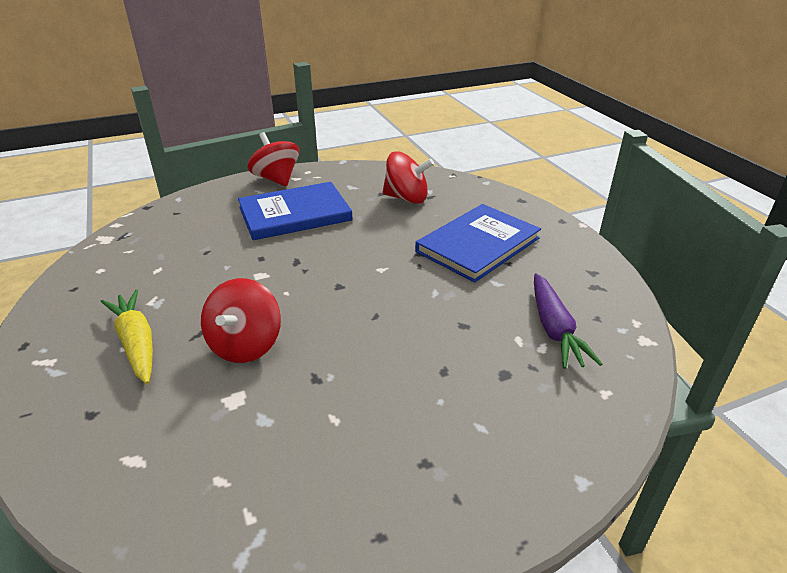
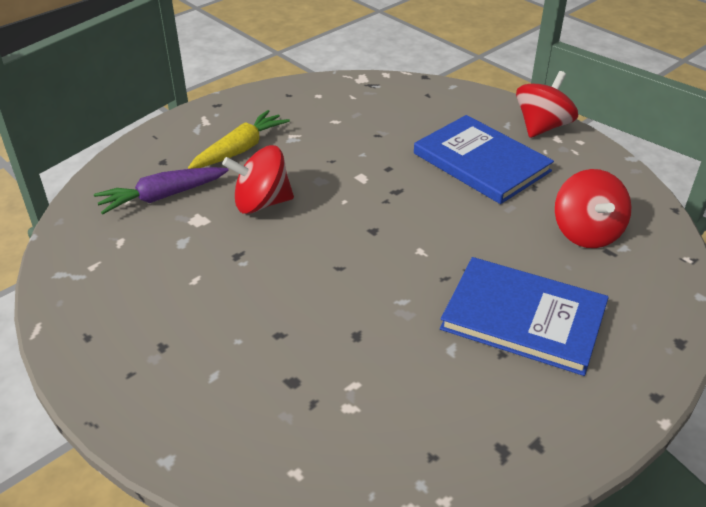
camera: 70 degrees right, 5 degrees up
(554, 329) = (388, 415): purple carrot -> purple carrot (162, 197)

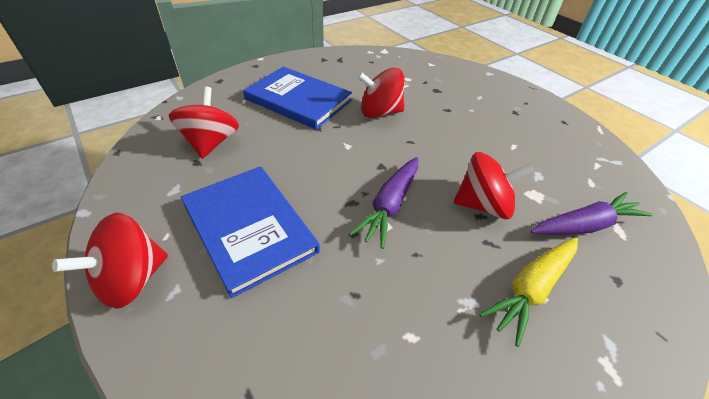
camera: 175 degrees left, 5 degrees up
(358, 192) = (390, 205): none -> purple carrot
(388, 311) = (380, 112): none -> red spinning top

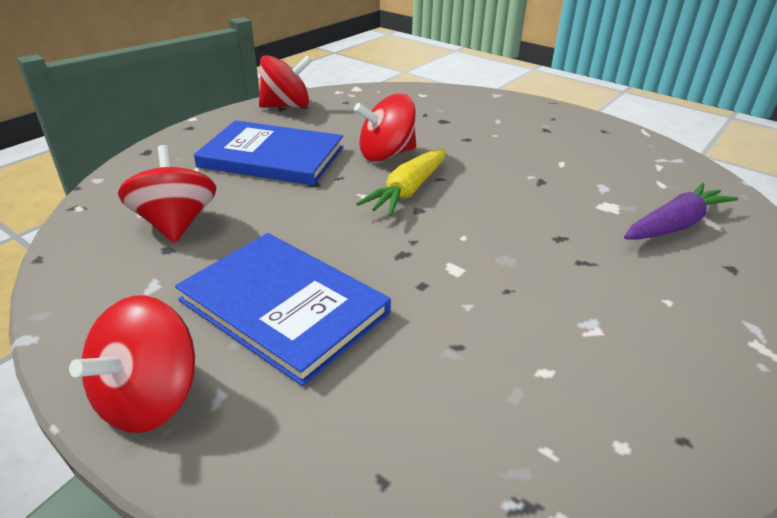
camera: 15 degrees left, 10 degrees down
(390, 205) = (450, 248): purple carrot -> none
(483, 205) = (557, 227): red spinning top -> red spinning top (287, 106)
(531, 289) = (650, 295): yellow carrot -> yellow carrot (408, 191)

